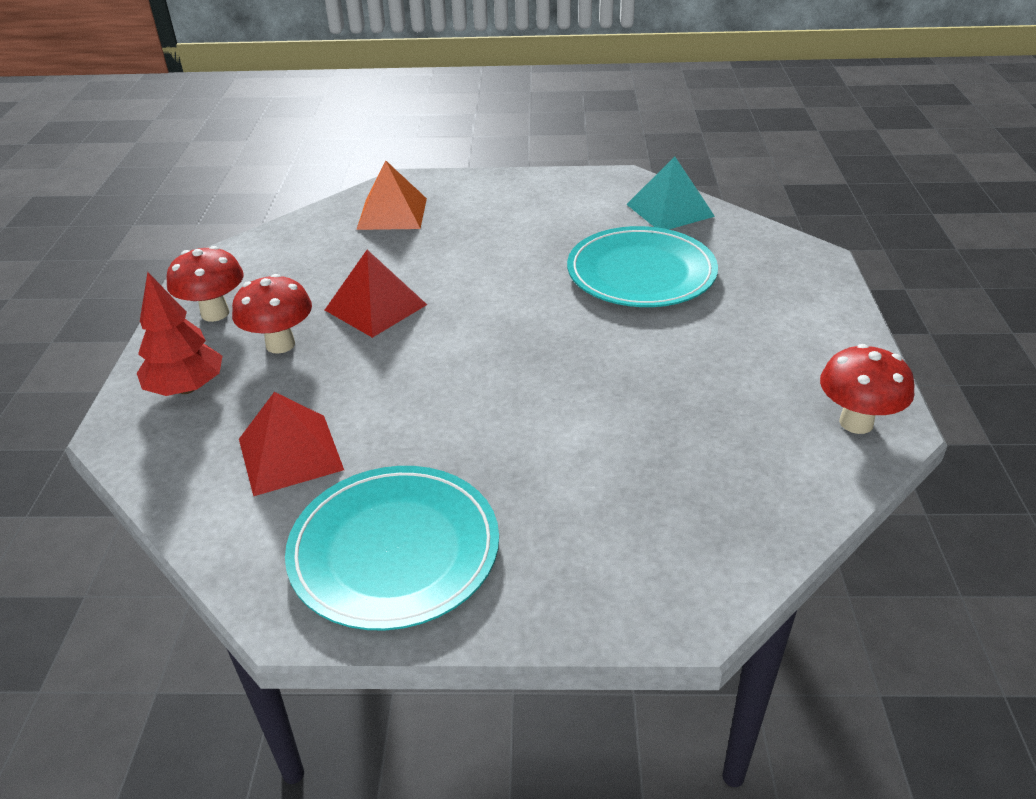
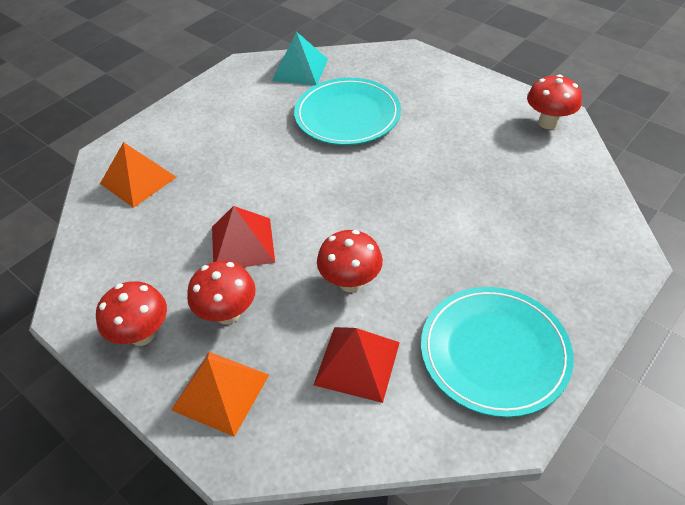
camera: 50 degrees left, 10 degrees up
(187, 388) = (221, 392): red tree -> orange pyramid
(394, 397) = (350, 282): none -> red mushroom

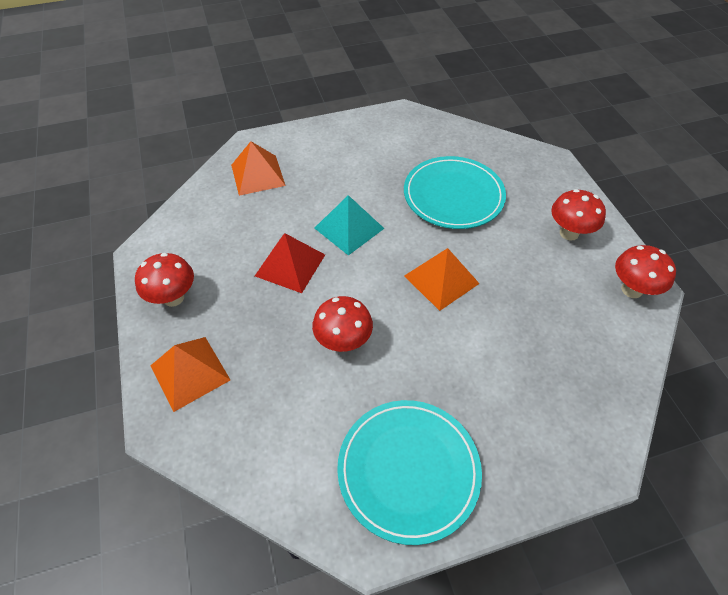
camera: 30 degrees right, 5 degrees up
(228, 314) = (239, 315): red mushroom -> red mushroom (569, 233)
(300, 69) = (446, 136): turquoise pyramid -> turquoise pyramid (349, 228)
(357, 363) = (297, 410): red pyramid -> none
(394, 187) = (441, 279): none -> orange pyramid

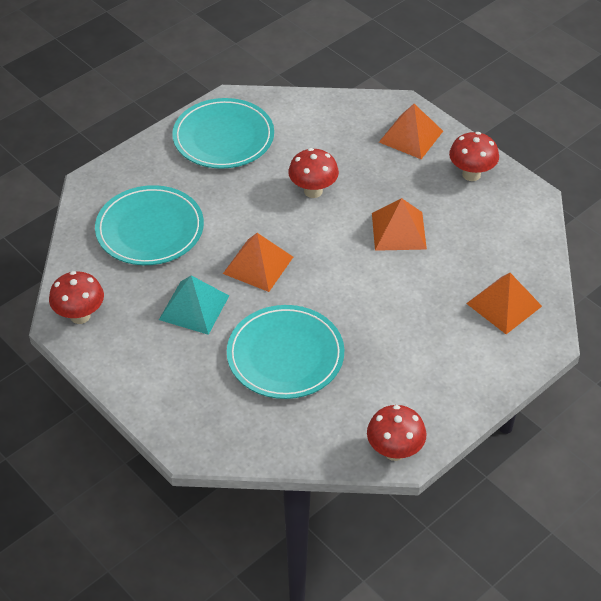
camera: 155 degrees right, 5 degrees down
(290, 265) = (399, 231): red pyramid -> orange pyramid
(349, 228) = (370, 282): turquoise pyramid -> turquoise pyramid (194, 307)
(541, 362) = (150, 229): none -> turquoise plate
(569, 233) = (150, 354): red mushroom -> red mushroom (394, 451)

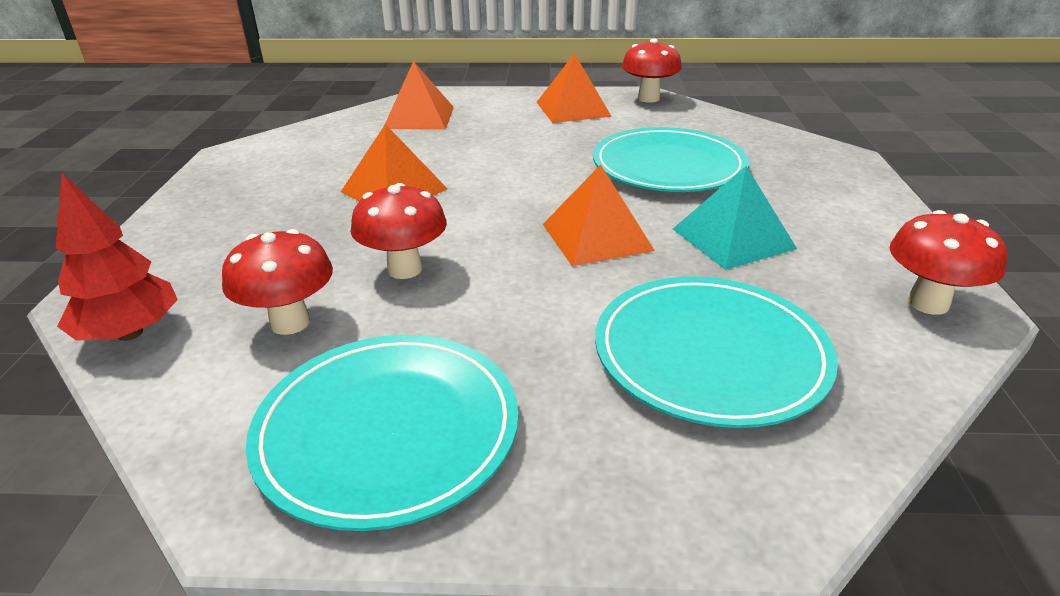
camera: 135 degrees left, 15 degrees down
(359, 106) = (130, 333): none -> red tree
(411, 136) = (179, 257): orange pyramid -> orange pyramid (573, 109)
(471, 174) = (227, 193): red mushroom -> red mushroom (290, 323)

